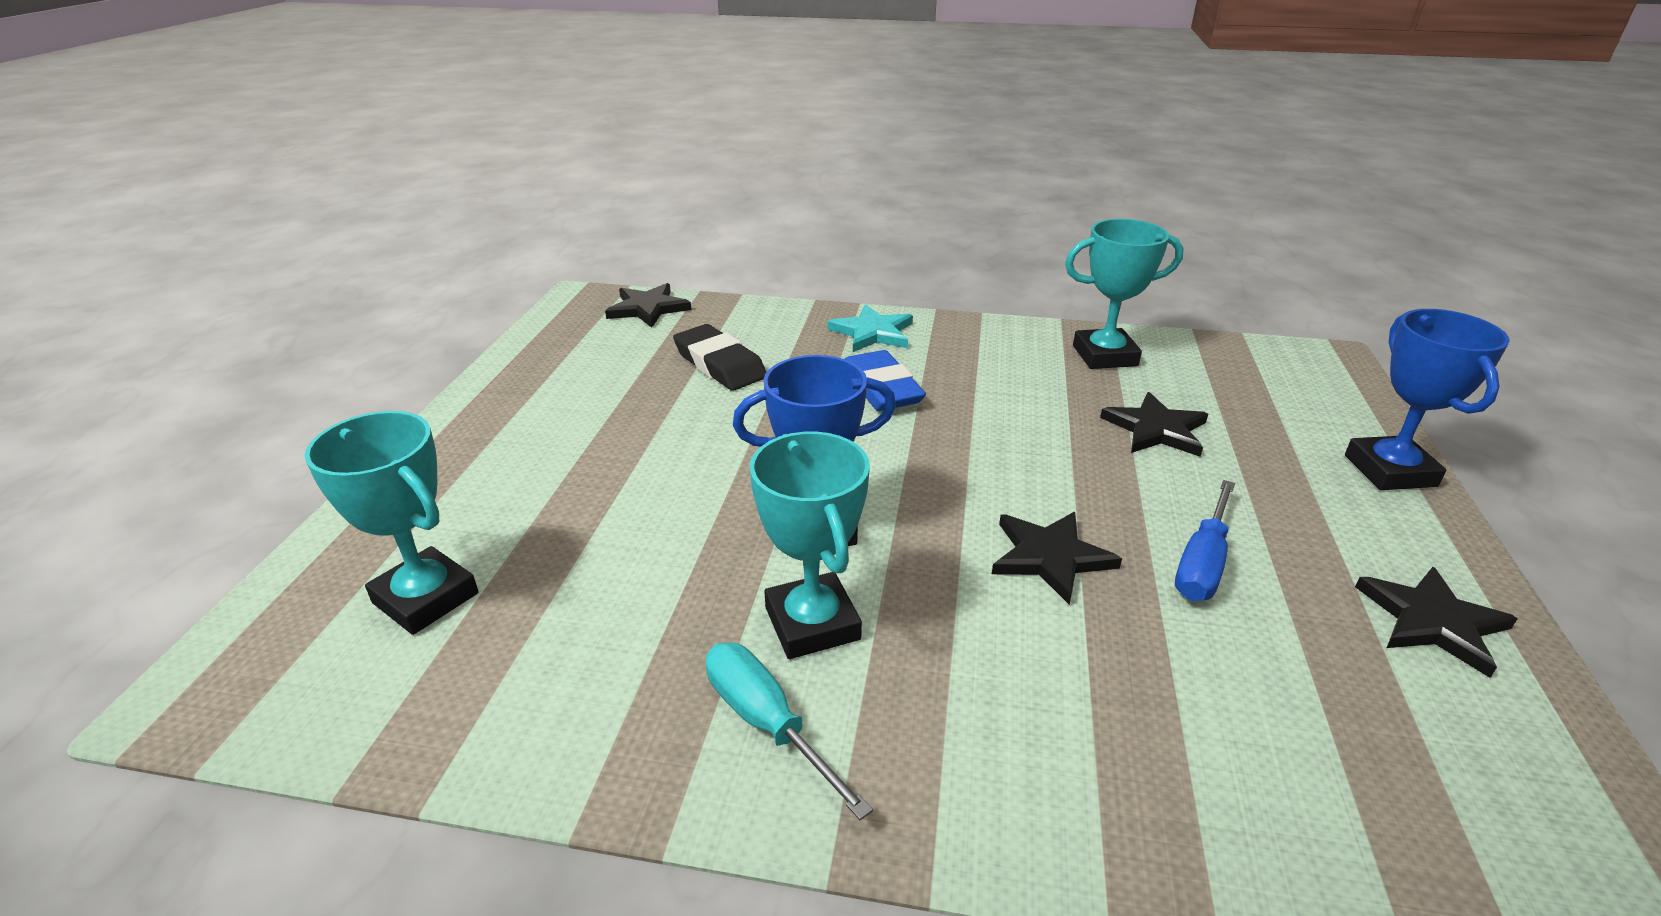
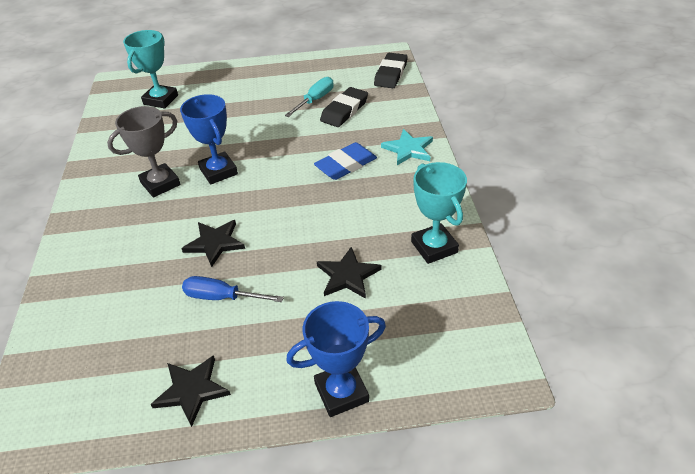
camera: 75 degrees right, 10 degrees up
(648, 308) = (391, 74): black star -> black eraser
(766, 723) = (110, 185): turquoise screwdriver -> turquoise screwdriver (315, 100)
(812, 623) = (160, 184): turquoise trophy -> grey trophy

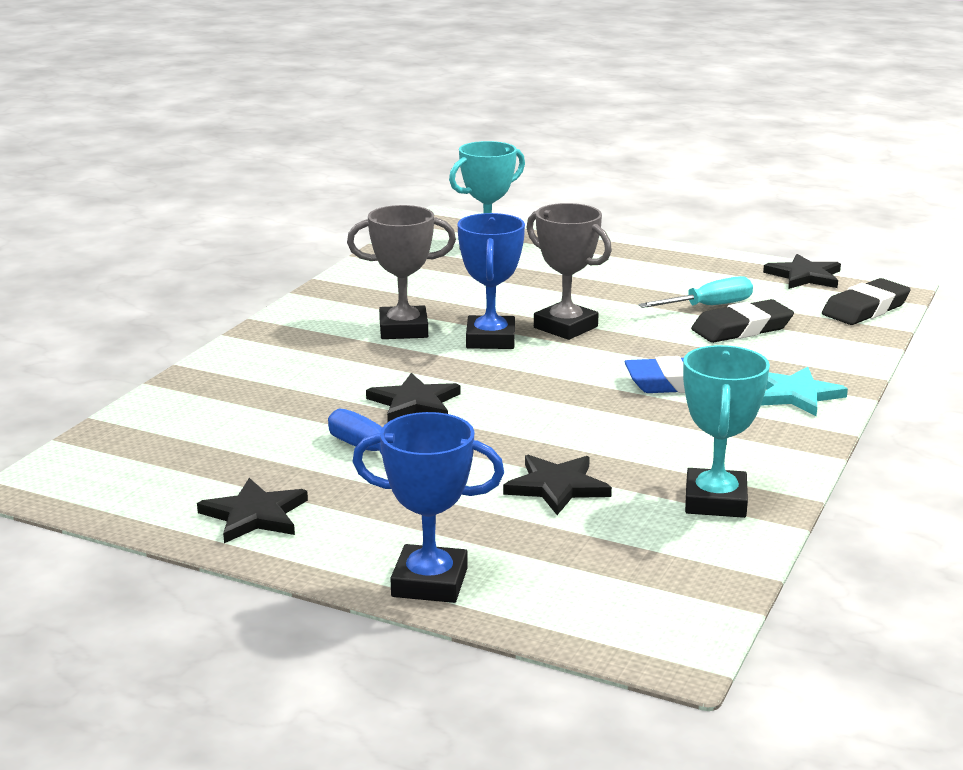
camera: 30 degrees right, 20 degrees down
(253, 145) = (565, 327): none -> grey trophy
(344, 60) = (804, 276): none -> black star

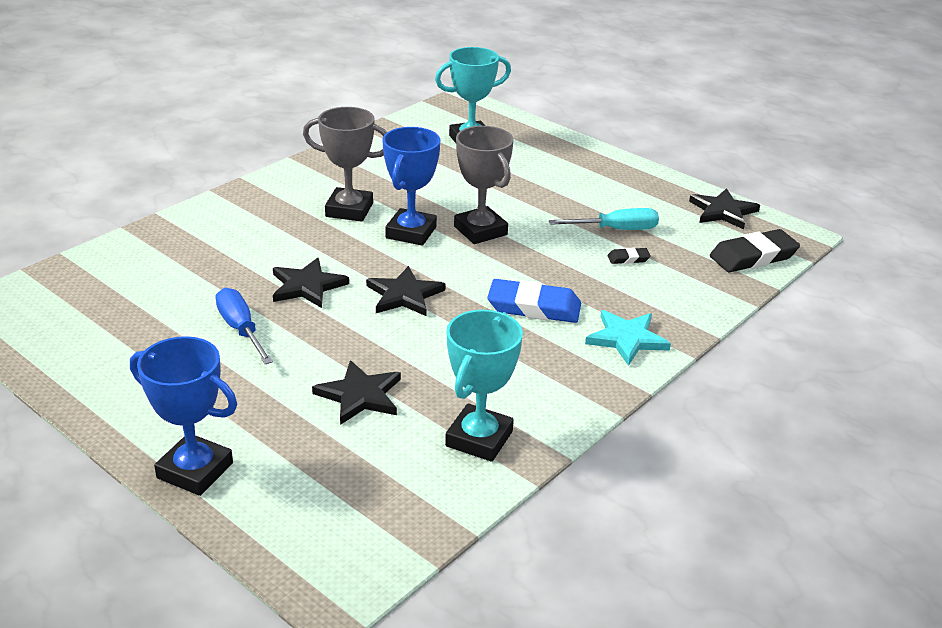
camera: 15 degrees right, 10 degrees up
(254, 515) = (112, 373): black star -> black star (404, 295)
(741, 328) = (628, 259): black eraser -> black eraser, size x0.47

